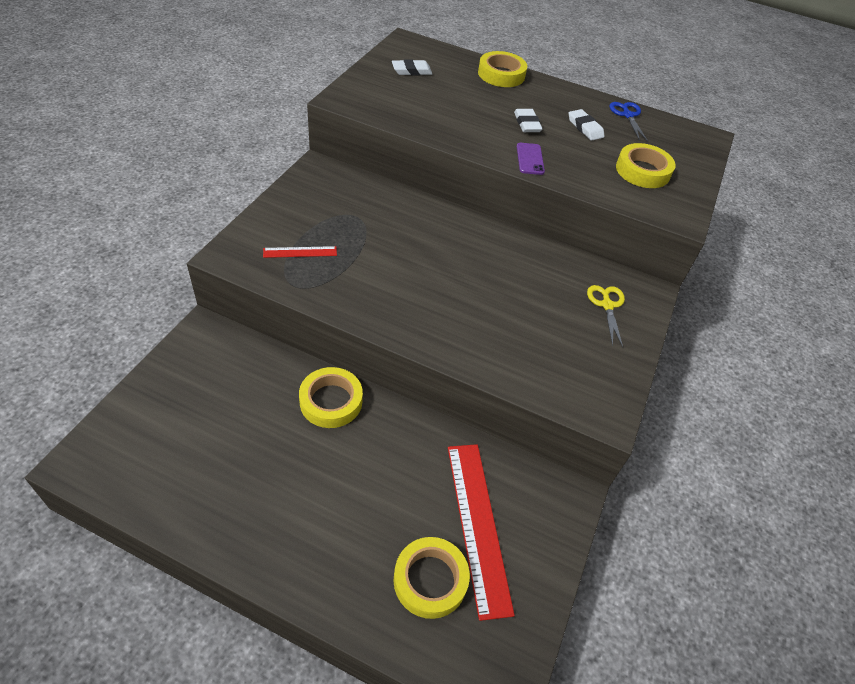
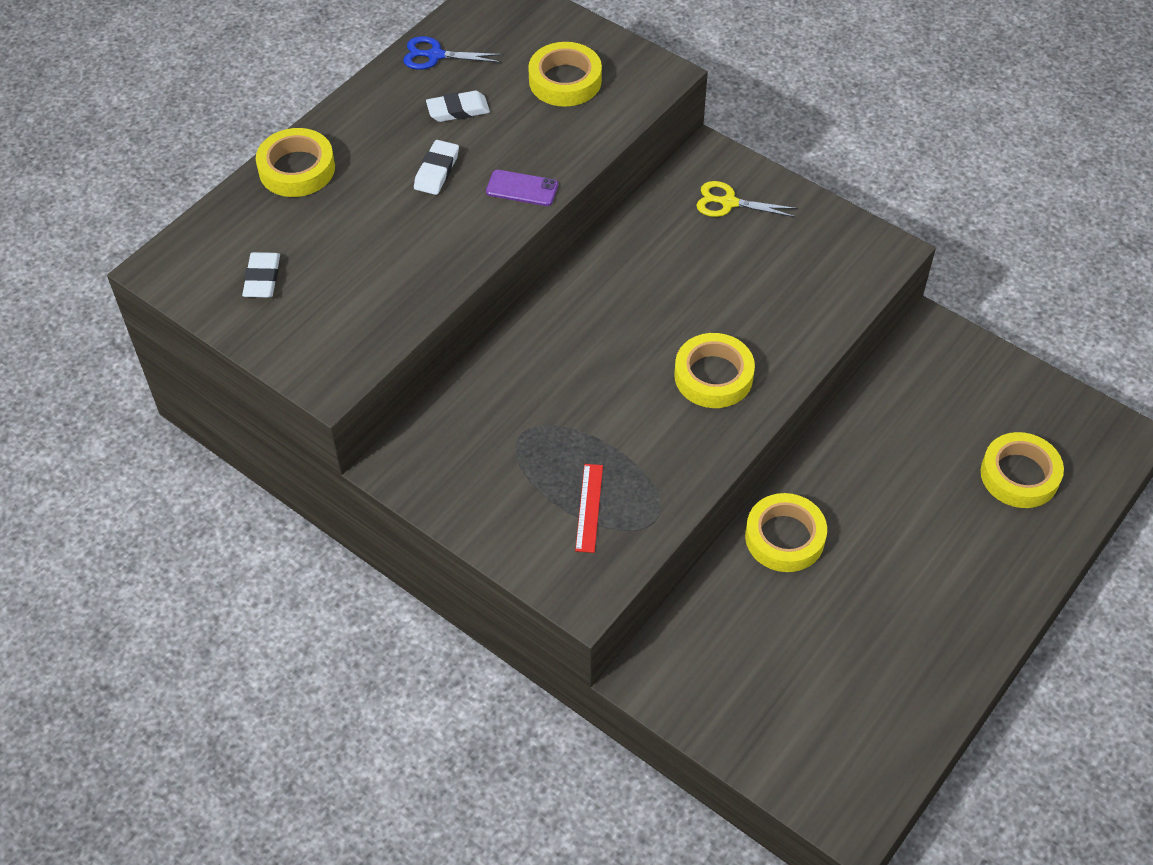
camera: 70 degrees left, 5 degrees up
(432, 308) = (713, 376): none -> yellow tape
(477, 525) = (961, 421): red ruler -> none
(527, 123) = (437, 171): white eraser -> white eraser turned 75 degrees counterclockwise

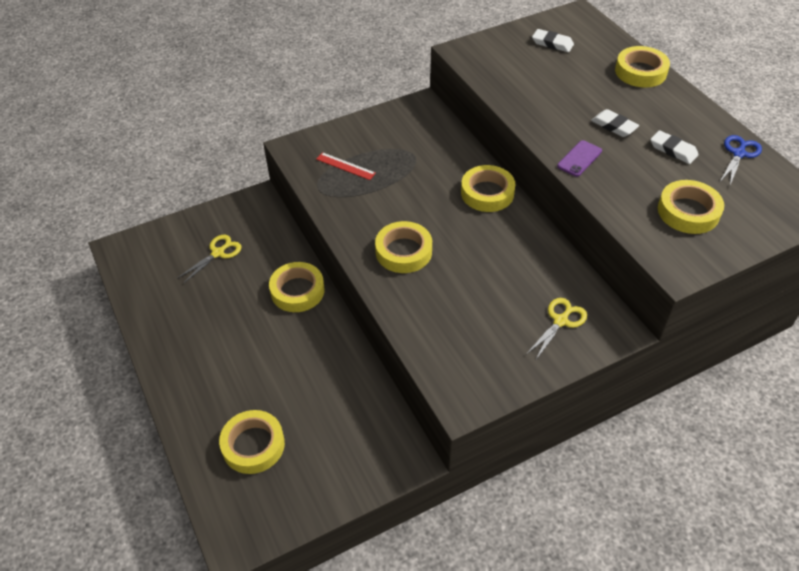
camera: 115 degrees right, 5 degrees down
(458, 110) = (673, 150): white eraser -> white eraser turned 60 degrees counterclockwise
(557, 326) = (487, 193): none -> yellow tape
(779, 673) = (218, 253): none -> yellow scissors

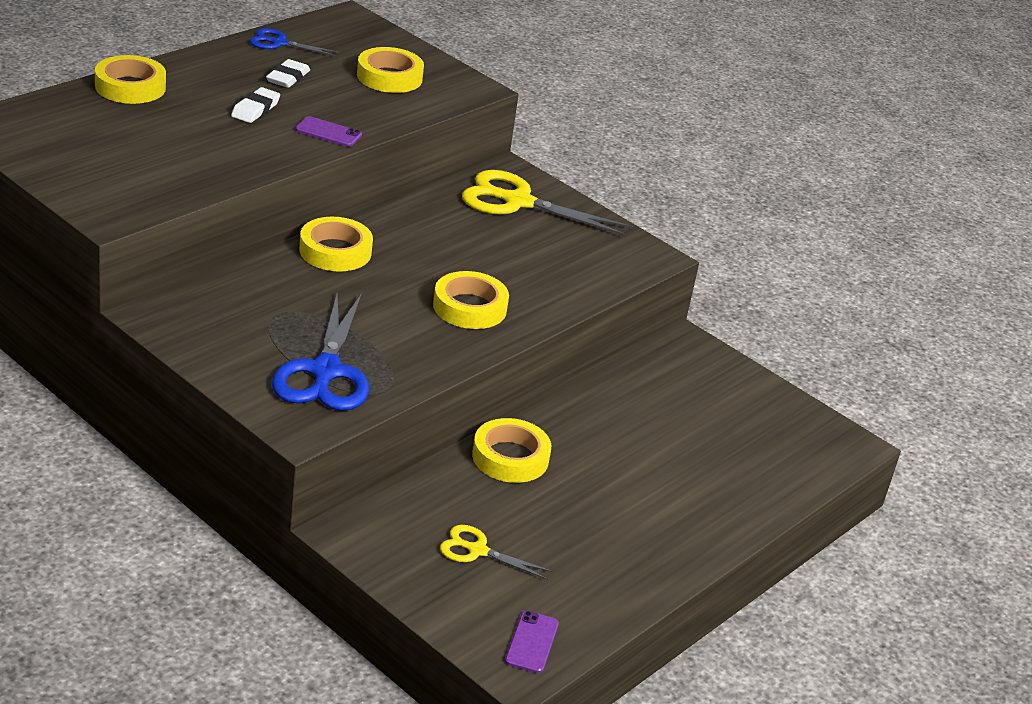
camera: 115 degrees left, 15 degrees down
(135, 259) = (532, 642): none -> purple phone
(253, 445) = (745, 453): yellow tape -> none
(345, 166) = (325, 372): red ruler -> blue scissors
(552, 43) = (73, 145): white eraser -> none
(561, 321) = (518, 202): yellow scissors -> yellow scissors, size x1.85

